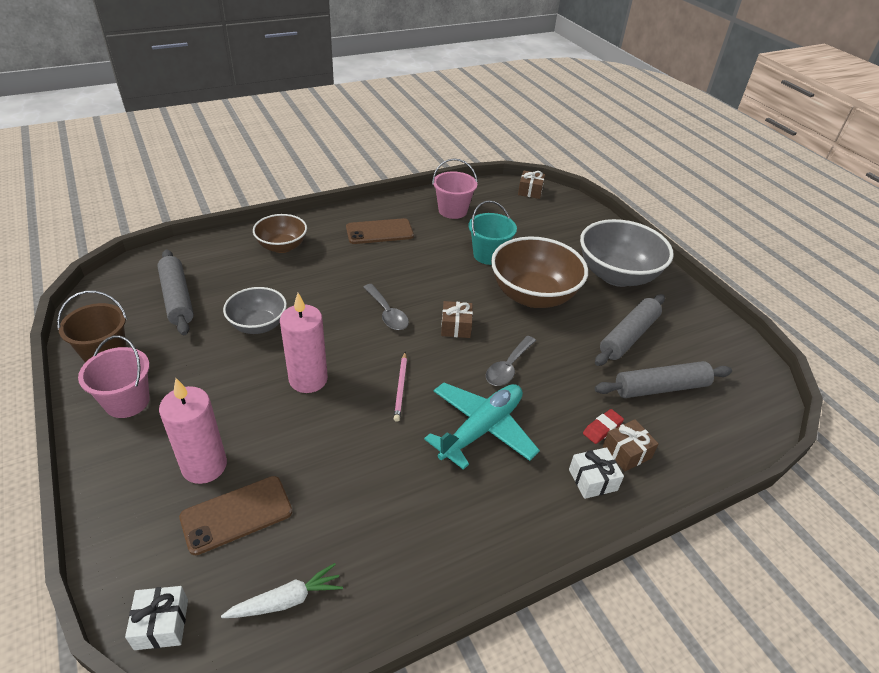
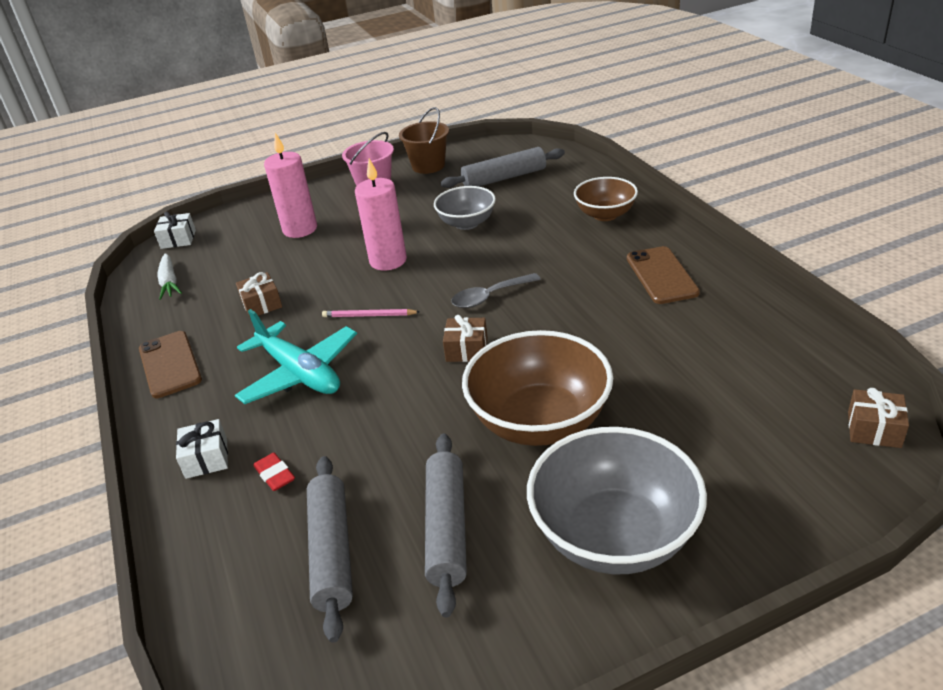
camera: 100 degrees right, 5 degrees down
(236, 514) = (250, 250): brown phone -> brown phone (170, 364)
(452, 210) = (750, 336): pink bucket -> none
(488, 255) = (634, 376): turquoise bucket -> none
(508, 367) = (391, 394): grey spoon -> none
(626, 452) = (233, 494): brown gift -> brown gift (262, 304)
(628, 336) = (447, 528): grey rolling pin -> grey rolling pin turned 45 degrees clockwise

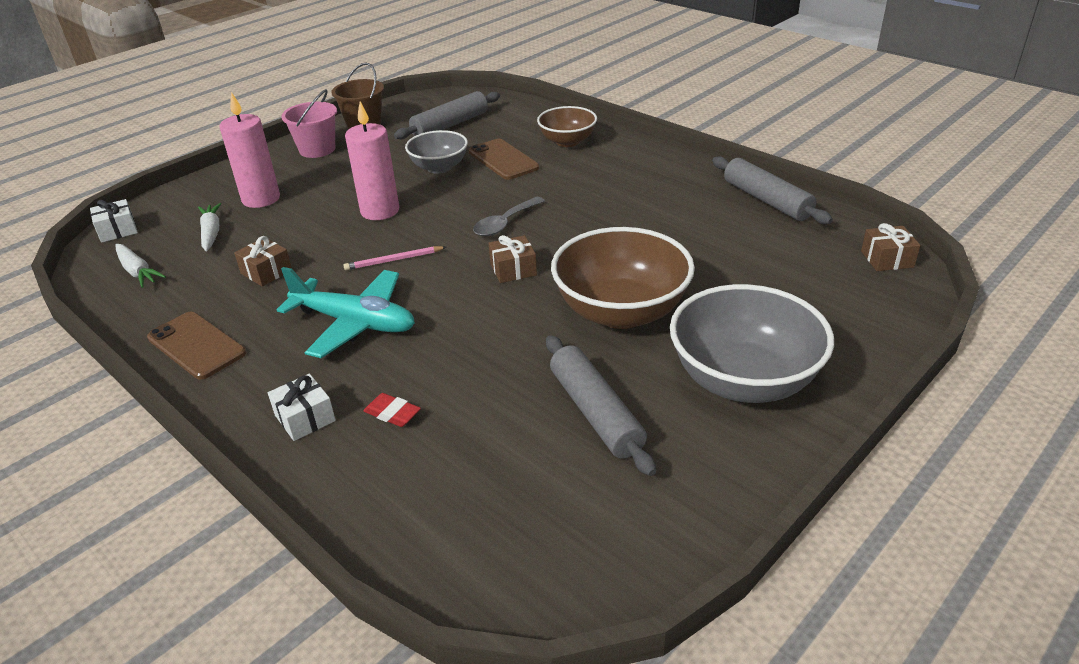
camera: 25 degrees left, 0 degrees up
(243, 256) = (211, 233): none -> white carrot
(332, 551) = (499, 460): grey rolling pin -> grey rolling pin (767, 200)
(661, 275) = (649, 180): brown phone -> brown phone (503, 160)

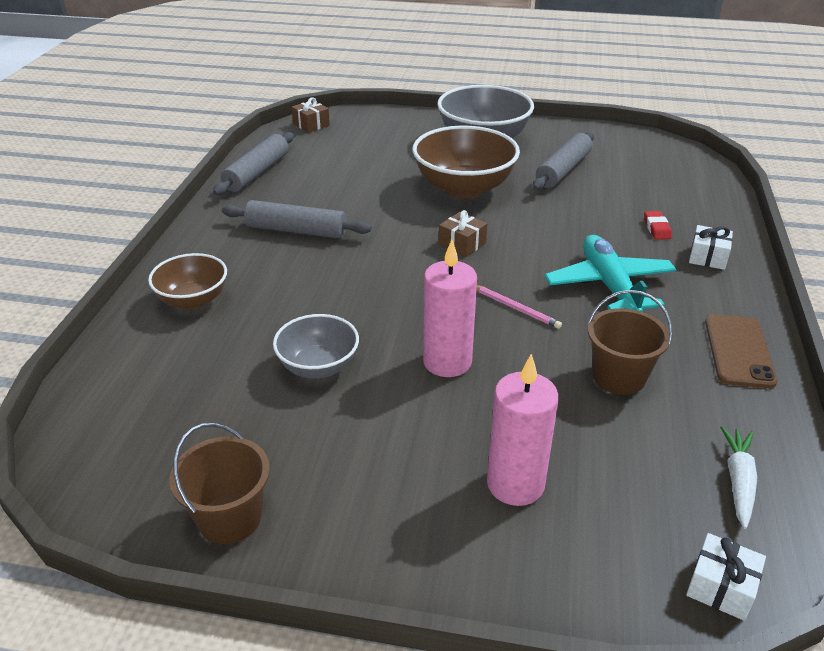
camera: 125 degrees left, 0 degrees up
(211, 233) = (619, 475): white carrot -> none
(266, 272) = (619, 377): brown gift -> brown bucket
(317, 149) = (346, 521): pink bucket -> none
(450, 125) = (187, 417): grey rolling pin -> grey rolling pin (296, 231)
(503, 160) = (267, 327): brown phone -> none
(505, 223) = (398, 274): grey spoon -> none

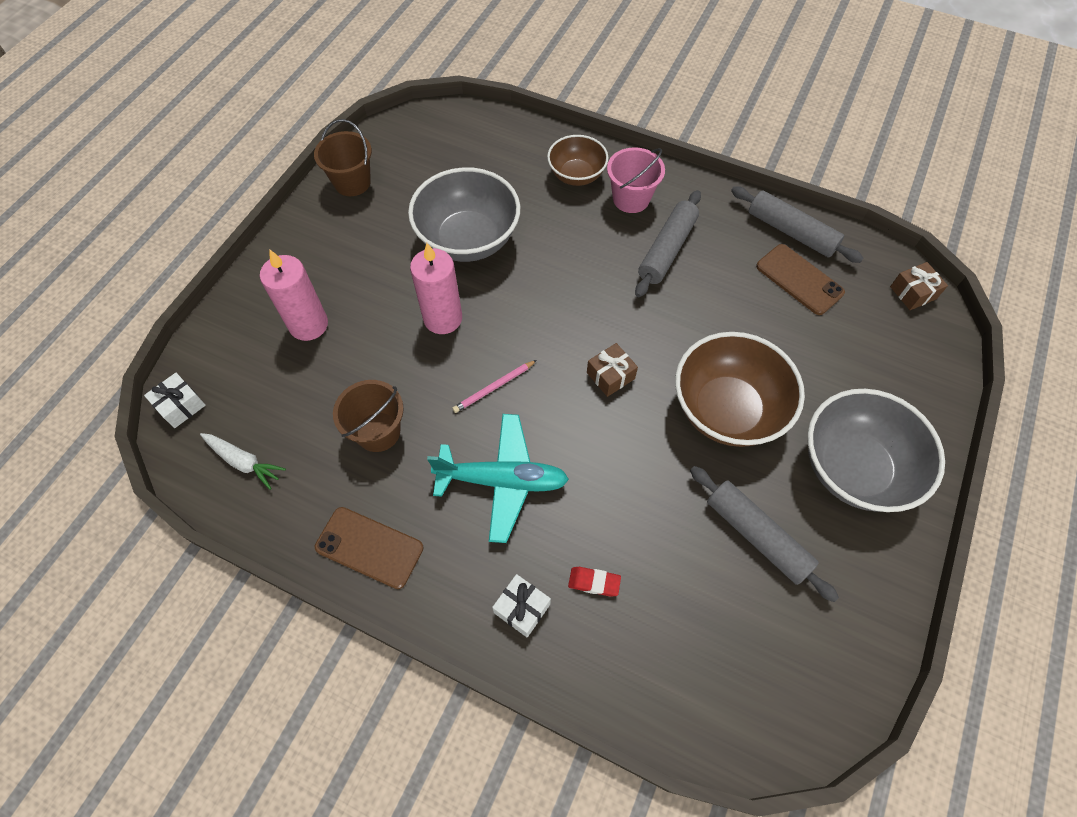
camera: 105 degrees right, 25 degrees up
(227, 259) = (631, 199): none -> pink bucket
(313, 166) = (799, 279): none -> brown phone
(318, 366) = (468, 239): grey bowl -> grey bowl, size x1.69

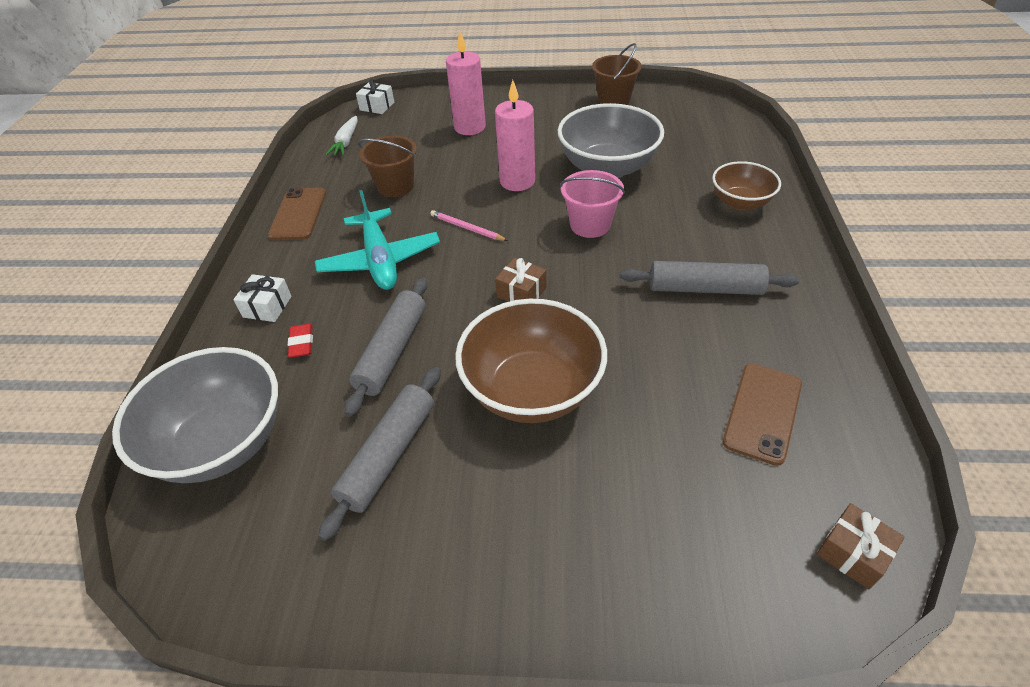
camera: 70 degrees right, 15 degrees down
(631, 199) = (747, 245): pink bucket -> pink bucket (590, 225)
(791, 232) = (831, 387): grey rolling pin -> grey rolling pin (393, 351)
(853, 468) = (516, 534): grey bowl -> grey bowl (222, 442)

